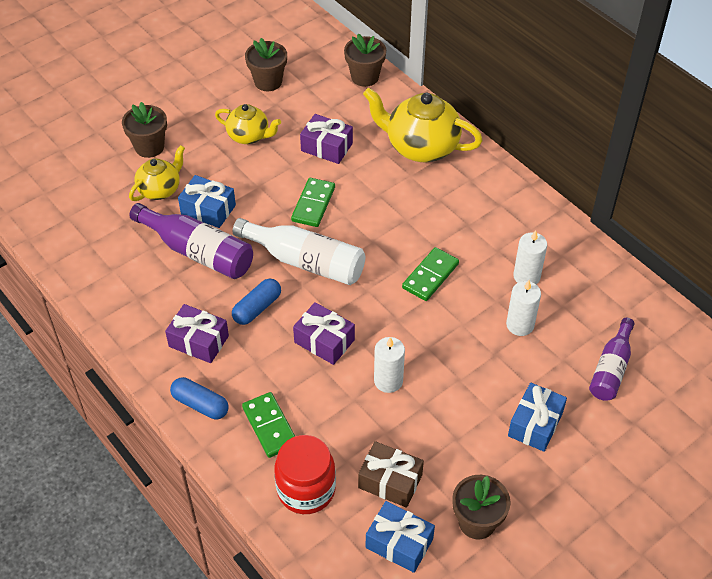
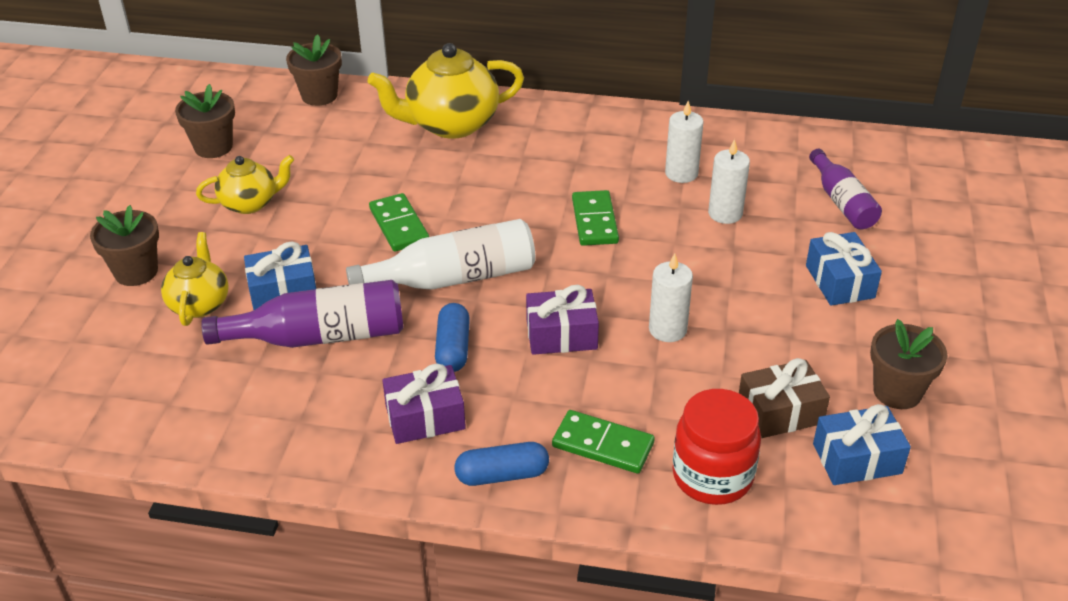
camera: 40 degrees left, 10 degrees down
(327, 147) = (352, 171): purple gift -> none

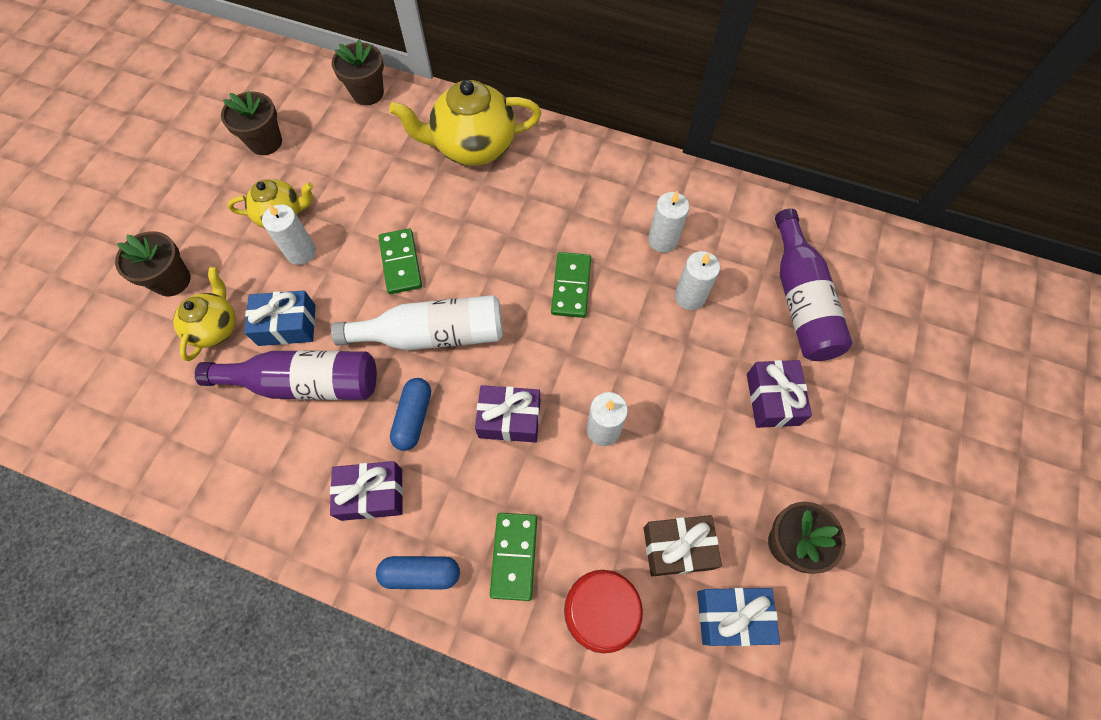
camera: 10 degrees right, 25 degrees up
(282, 230) = (301, 252): none -> white candle
(603, 445) = (514, 556): green domino -> green domino turned 60 degrees clockwise
(840, 281) = (772, 399): blue gift -> purple gift
(842, 202) = (800, 300): purple bottle -> purple bottle, size x1.52

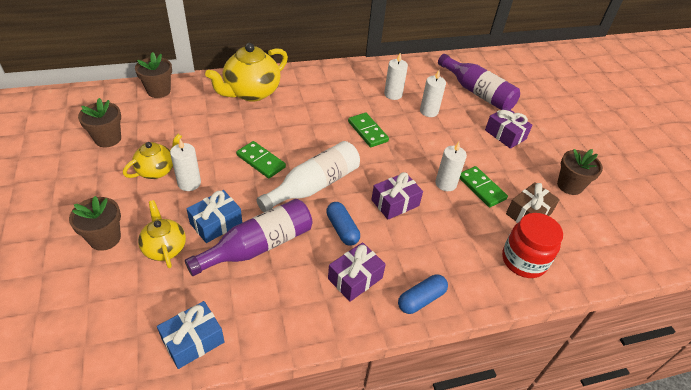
camera: 40 degrees left, 20 degrees down
(514, 556) = (460, 262): green domino -> green domino (481, 188)
(732, 616) = (578, 227): blue gift -> blue gift (193, 341)

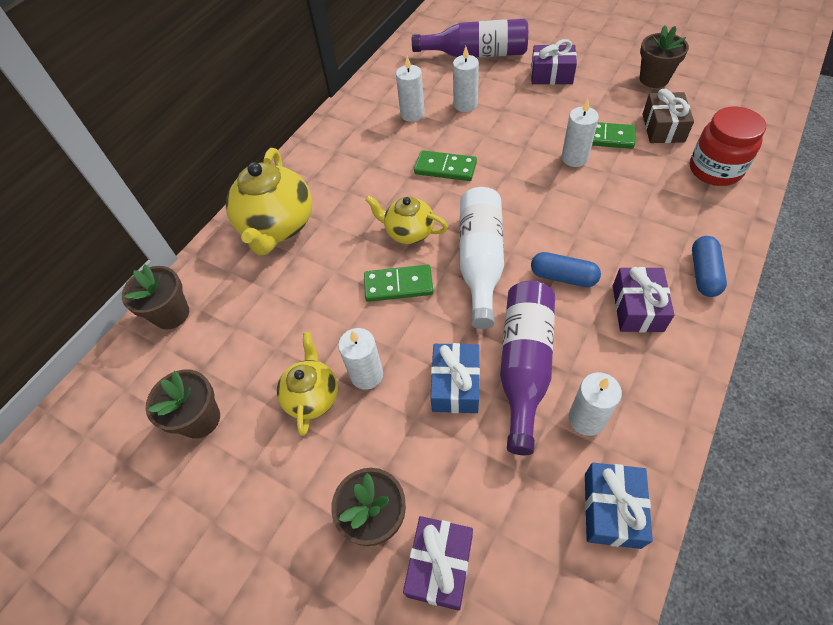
camera: 35 degrees left, 10 degrees up
(164, 248) = (449, 460): yellow teapot -> yellow teapot (409, 232)
(246, 295) = (586, 419): none -> white candle
(395, 203) = (565, 212): purple gift -> purple gift (440, 565)

